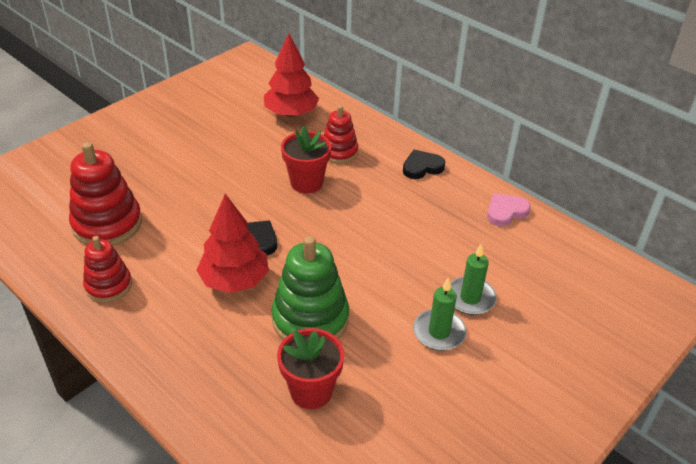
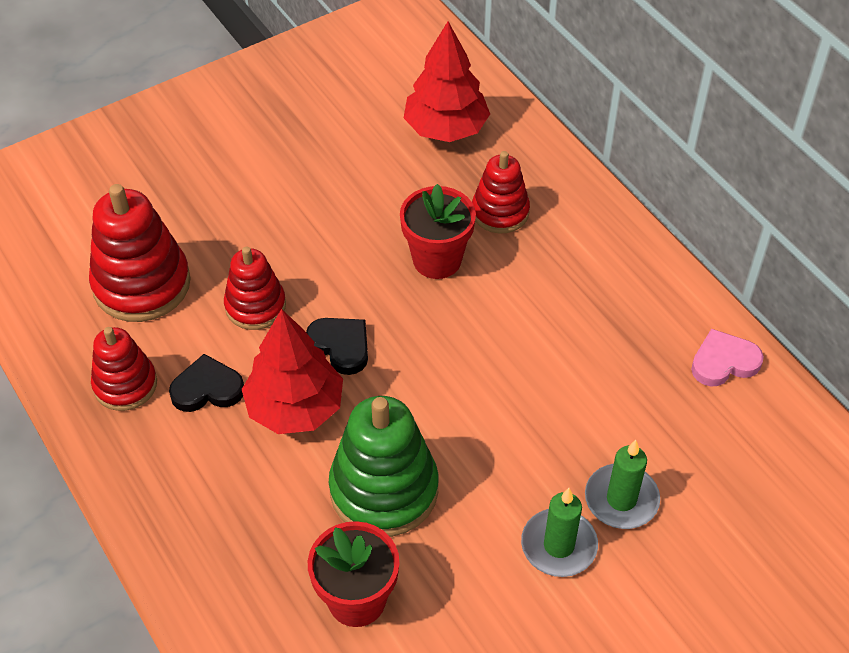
camera: 15 degrees right, 10 degrees up
(191, 225) = (255, 306): none -> red stacking toy
(422, 167) = (619, 260): black heart -> black heart (207, 389)

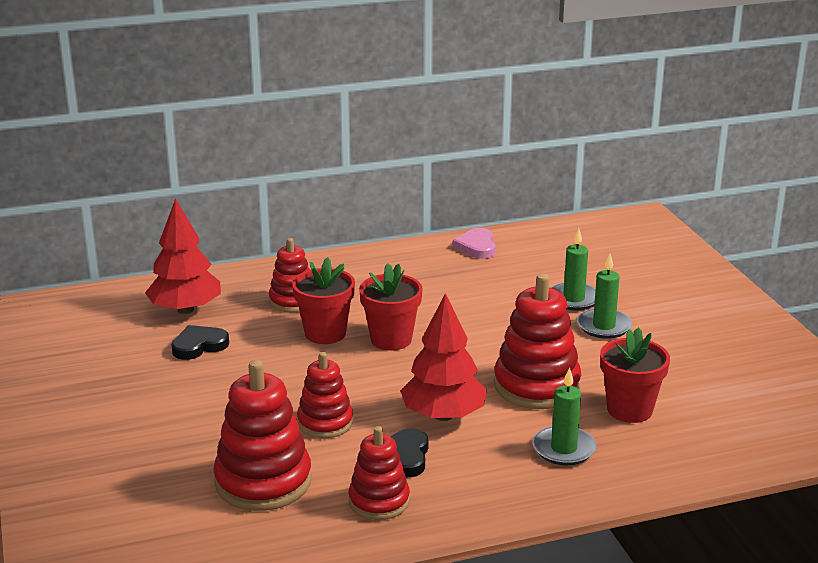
camera: 75 degrees left, 25 degrees down
(254, 538) = (564, 449): none -> green candle
(341, 346) = (390, 387): black heart -> black heart (199, 346)
(384, 489) = (536, 386): green stacking toy -> red stacking toy
(444, 323) = (391, 339): none -> red flower pot

